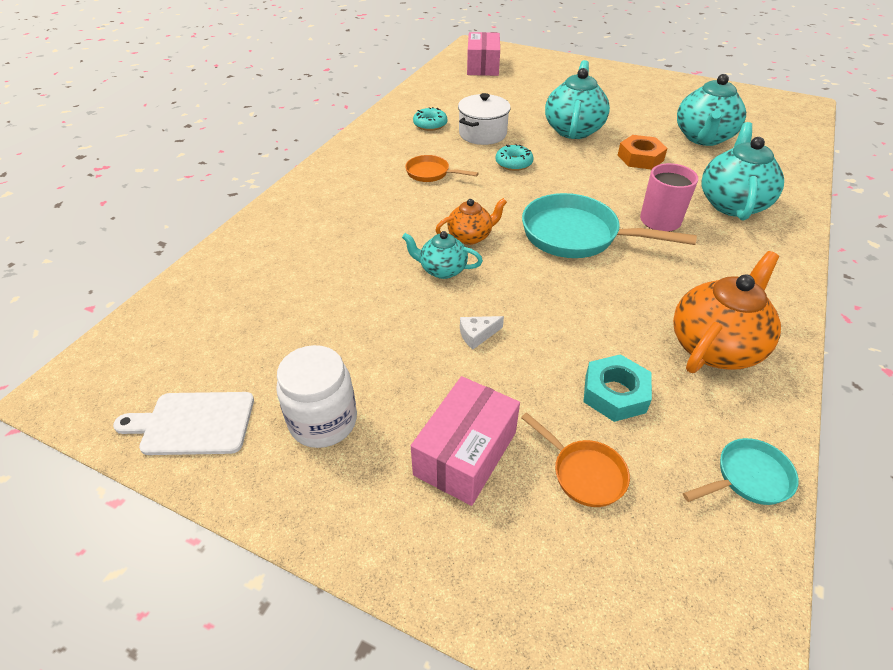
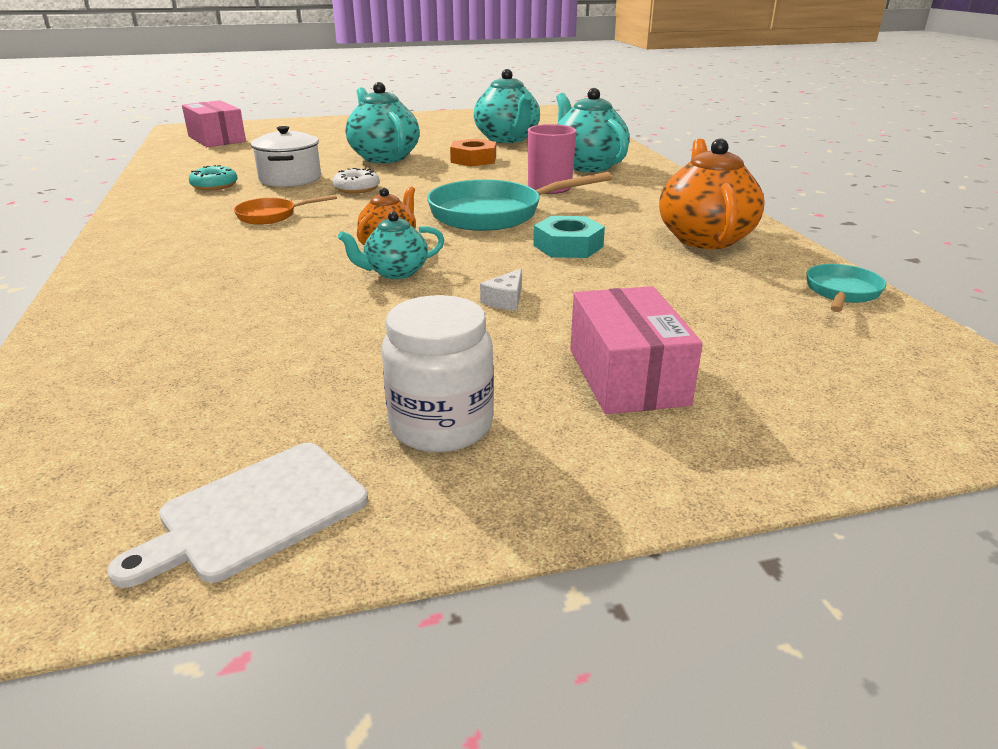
camera: 40 degrees left, 15 degrees down
(513, 163) = (356, 189): turquoise donut -> white donut
(584, 473) = (739, 341): orange pan -> none
(615, 393) = (681, 288): turquoise nut -> turquoise nut (568, 246)

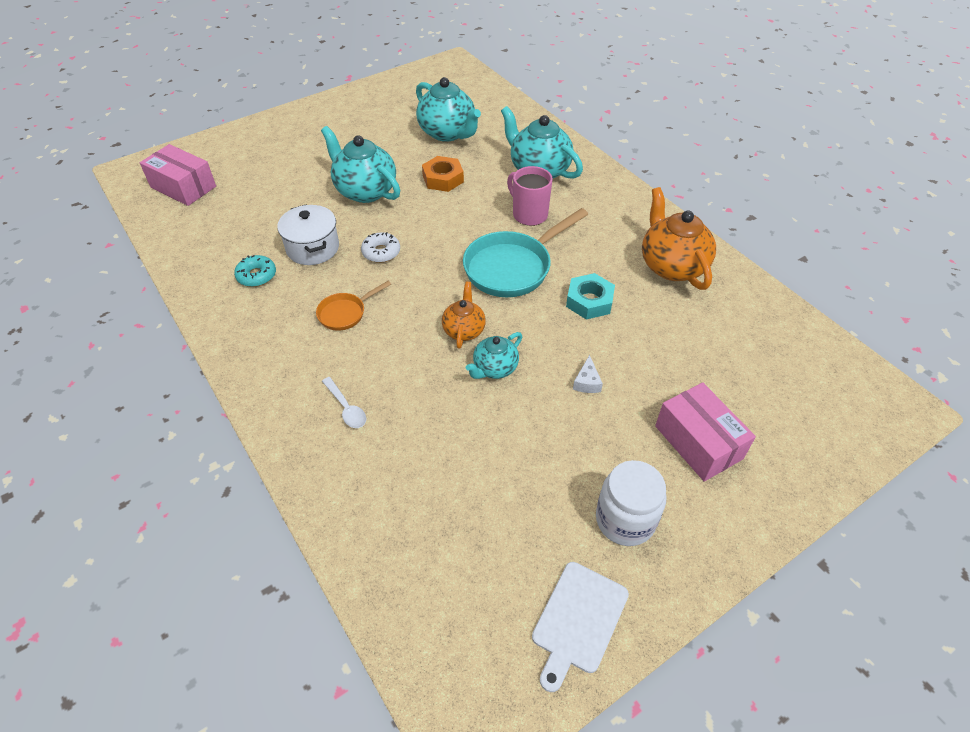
camera: 20 degrees left, 20 degrees up
(189, 271) = (346, 408): none -> white spoon
(841, 292) = (777, 315): turquoise pan -> none

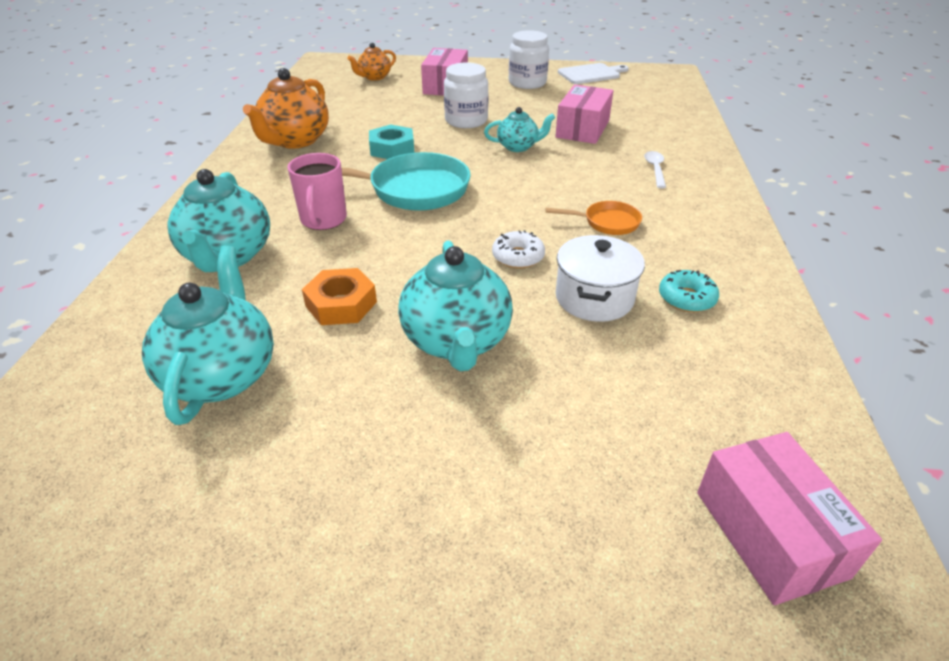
camera: 140 degrees left, 10 degrees down
(464, 330) = (513, 172): orange teapot -> orange teapot (374, 77)
(464, 441) = (582, 129): none -> pink box
(587, 382) = (466, 121): white cheese -> white jar

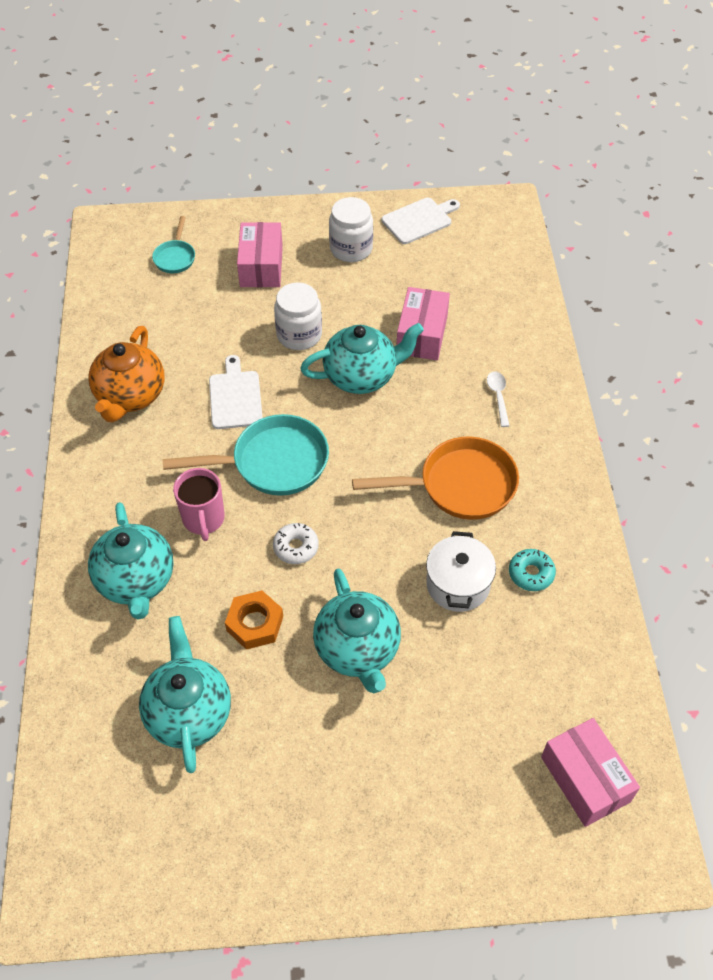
camera: 10 degrees left, 15 degrees up
(374, 77) = (175, 257): orange teapot -> turquoise pan
(392, 149) = (235, 397): turquoise nut -> white cutting board
(518, 147) = (361, 376): turquoise teapot -> turquoise teapot, size x1.75
(518, 257) = (388, 543): white donut -> white donut (296, 547)
(607, 223) = (459, 485): orange pan -> orange pan, size x1.93

